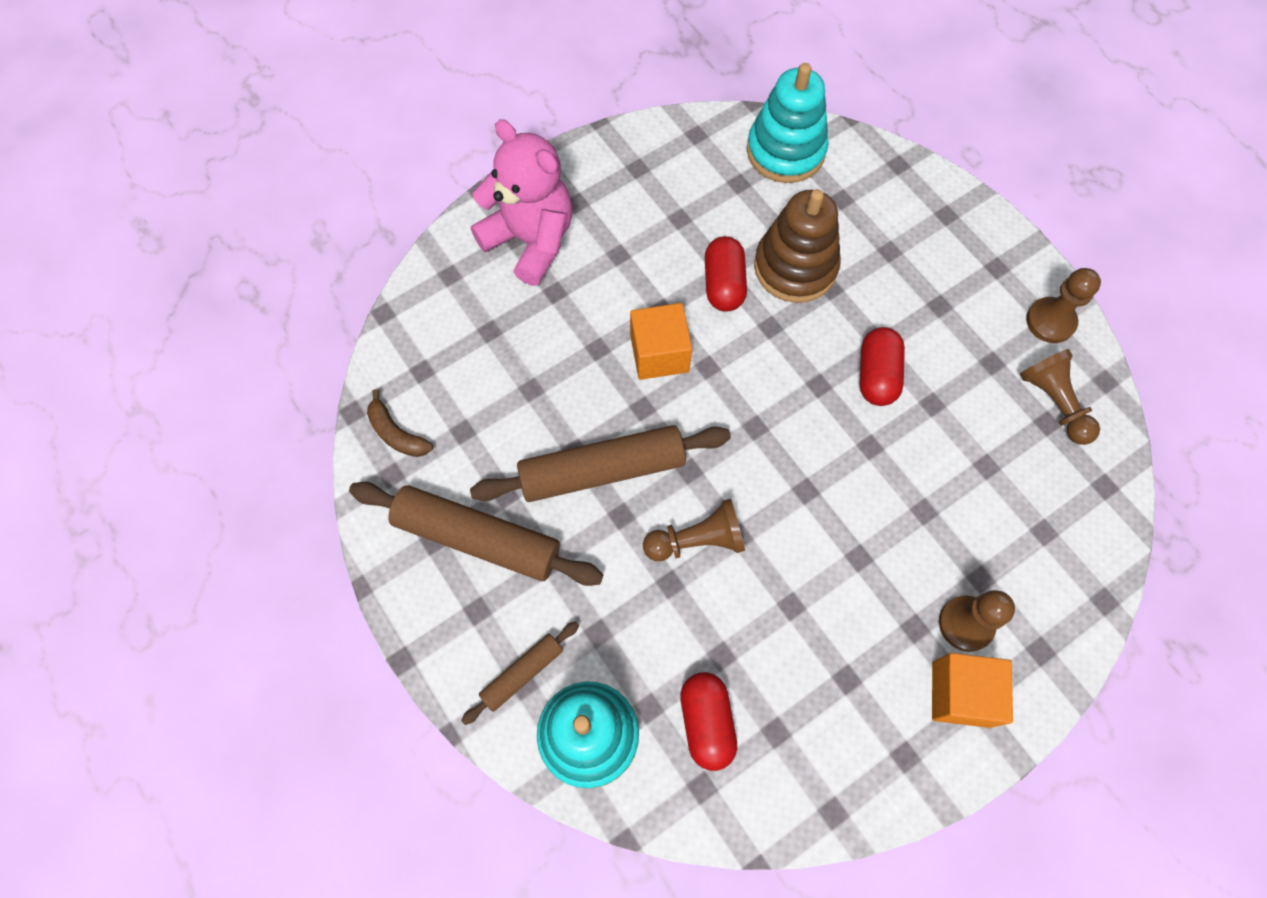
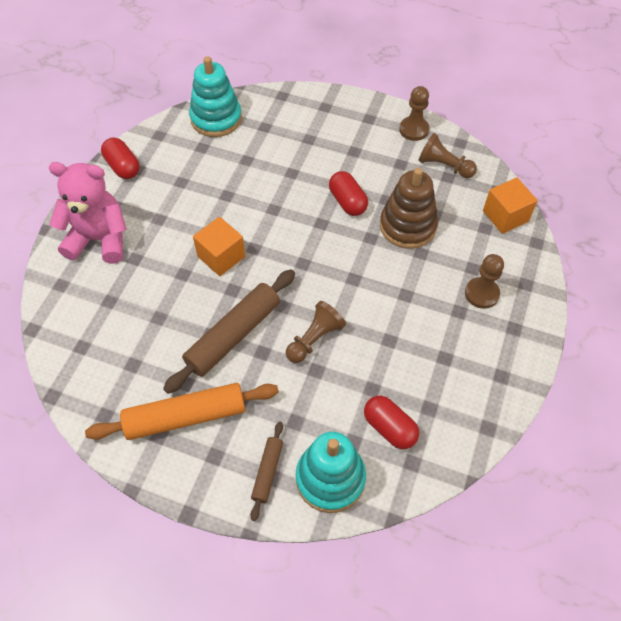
camera: 35 degrees left, 10 degrees down
(396, 433) = (91, 390): brown banana -> none
(477, 539) = (185, 417): brown rolling pin -> orange rolling pin
(723, 284) = (231, 202): red capsule -> red capsule (123, 167)
(795, 267) = (264, 173): brown stacking toy -> brown stacking toy (407, 226)
(961, 694) = (504, 328): orange cube -> orange cube (505, 216)

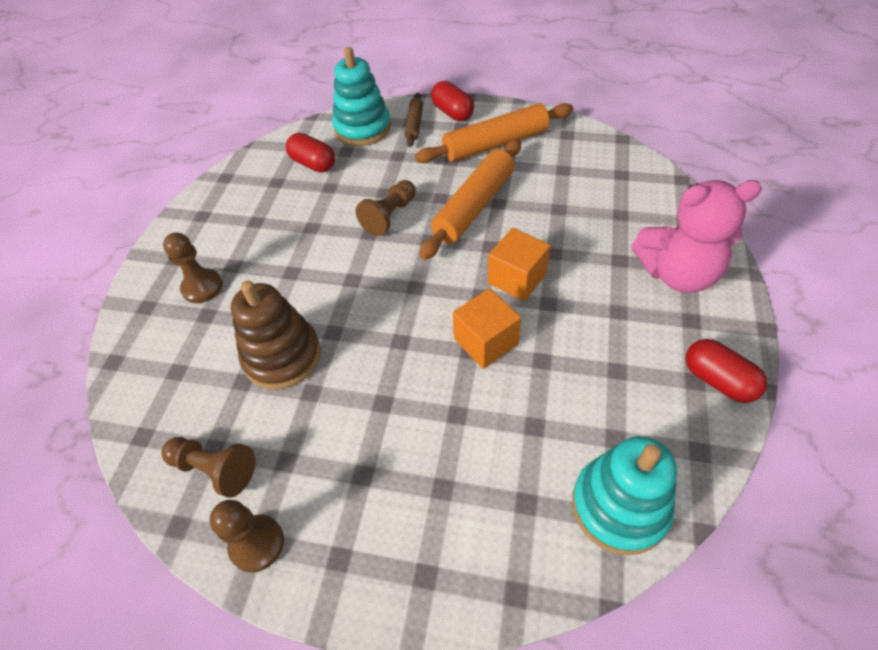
camera: 175 degrees right, 5 degrees down
(233, 336) = (474, 206): brown rolling pin -> orange rolling pin
(347, 202) = (367, 379): red capsule -> red capsule (452, 112)
(505, 216) = (142, 394): orange cube -> orange cube (486, 341)

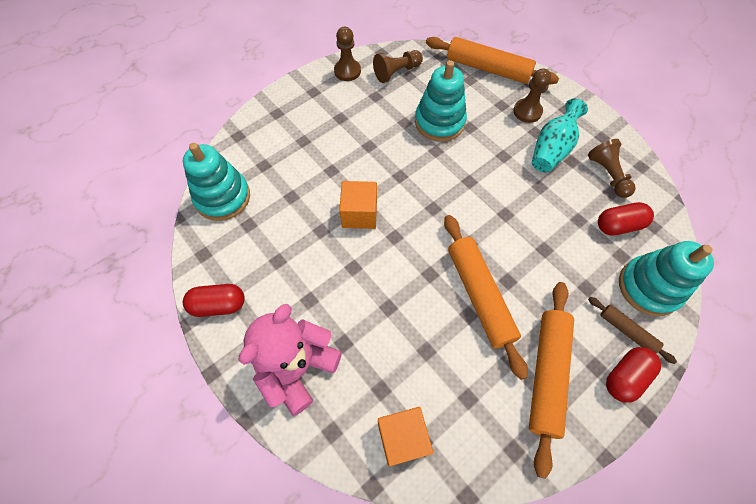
camera: 125 degrees right, 10 degrees up
(141, 365) = (487, 69): none -> orange rolling pin
(250, 242) = (551, 149): none -> turquoise vase
(282, 356) = (439, 122): brown stacking toy -> turquoise stacking toy
(389, 216) = (514, 236): brown pawn -> brown pawn (607, 174)
(452, 112) = (625, 377): red capsule -> red capsule turned 45 degrees counterclockwise
(517, 278) = (388, 266): orange cube -> orange cube (402, 438)

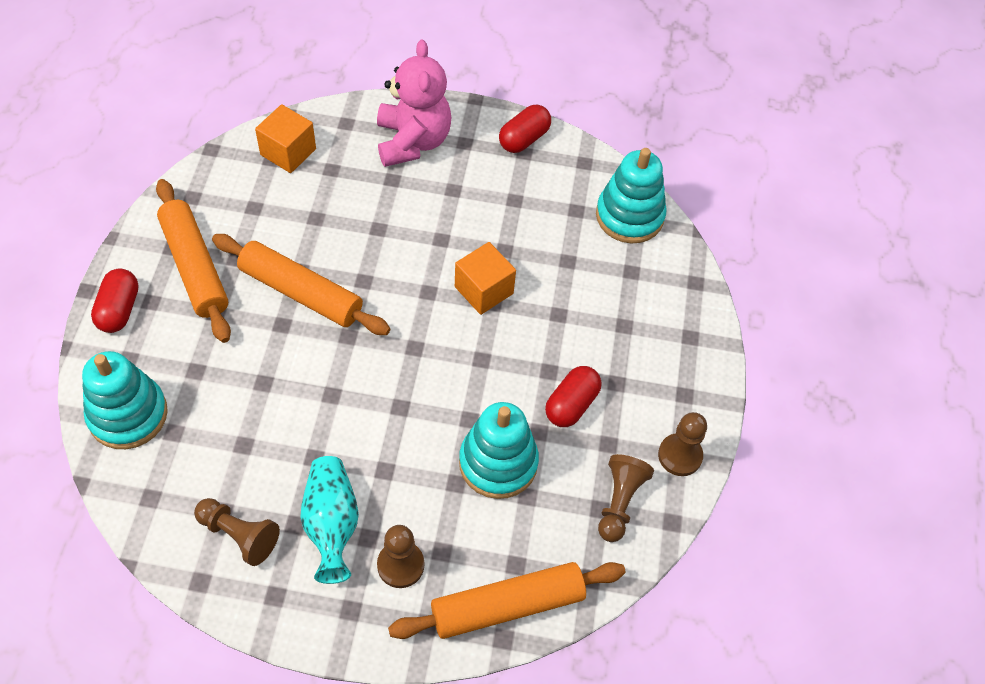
camera: 135 degrees right, 5 degrees down
(618, 225) = (193, 469): red capsule -> red capsule (571, 404)
(626, 331) = (134, 353): brown rolling pin -> none

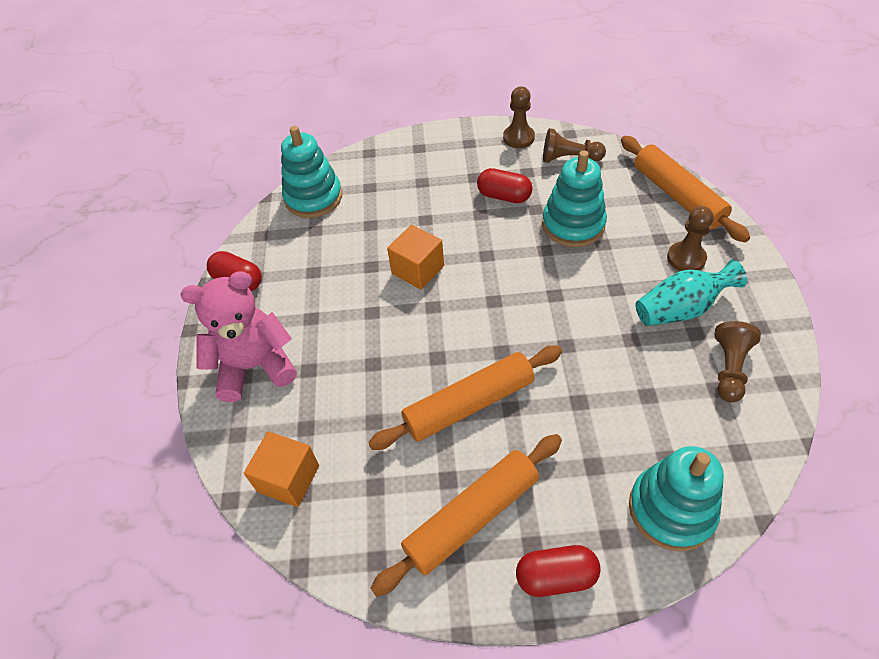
camera: 95 degrees left, 5 degrees down
(300, 293) = (469, 404): orange rolling pin -> orange rolling pin turned 45 degrees clockwise

